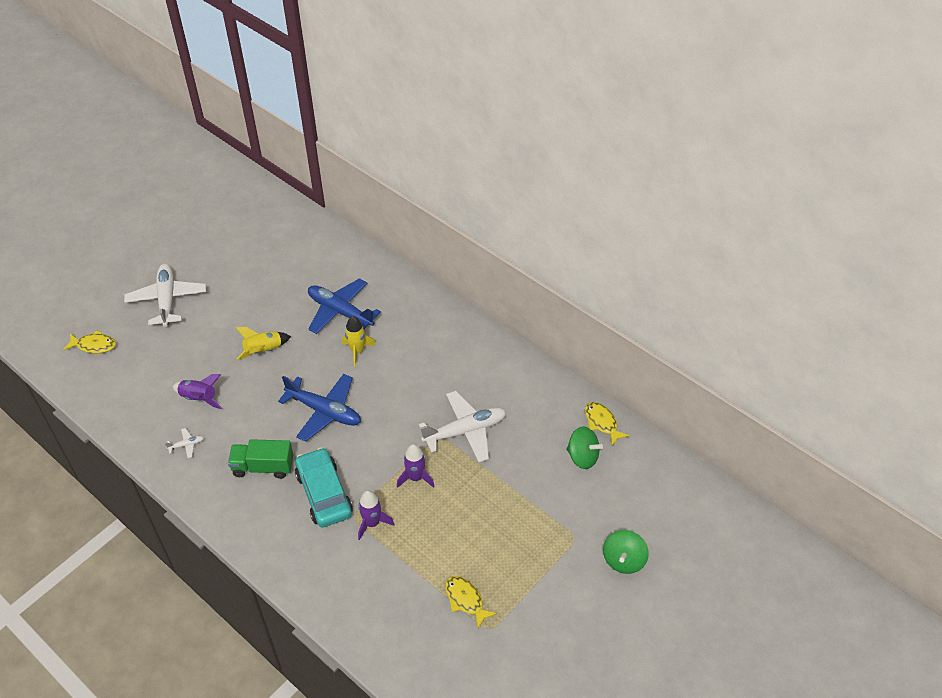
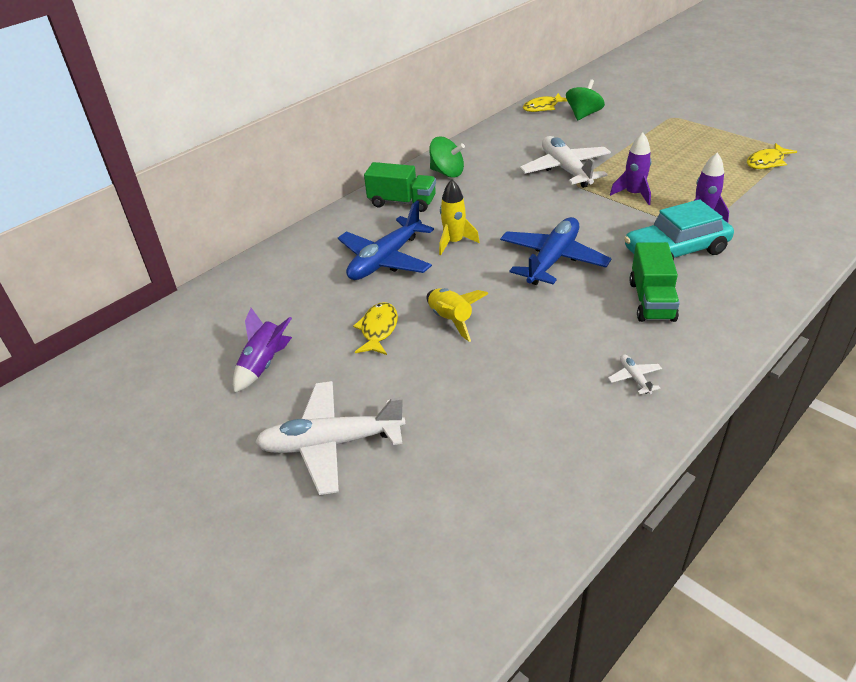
camera: 85 degrees left, 10 degrees down
(94, 345) = (432, 538): yellow fish -> yellow fish (378, 329)
(199, 398) = (545, 375): purple rocket -> purple rocket (264, 364)
(421, 317) = (402, 202): none -> green truck
(623, 560) = (686, 98): green spinning top -> green spinning top (447, 173)

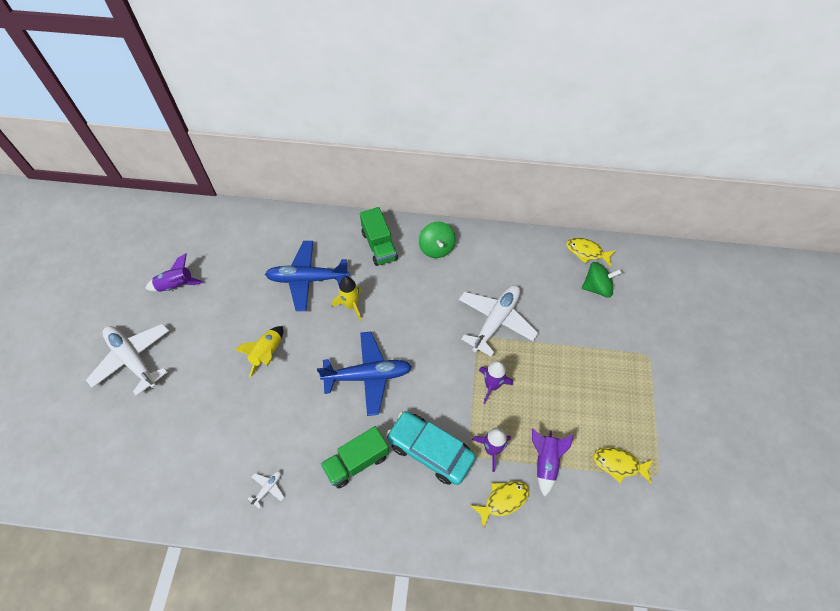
camera: 50 degrees right, 20 degrees up
(378, 329) = (236, 320): yellow fish -> yellow fish (503, 500)
(737, 194) = (545, 461): none -> purple rocket

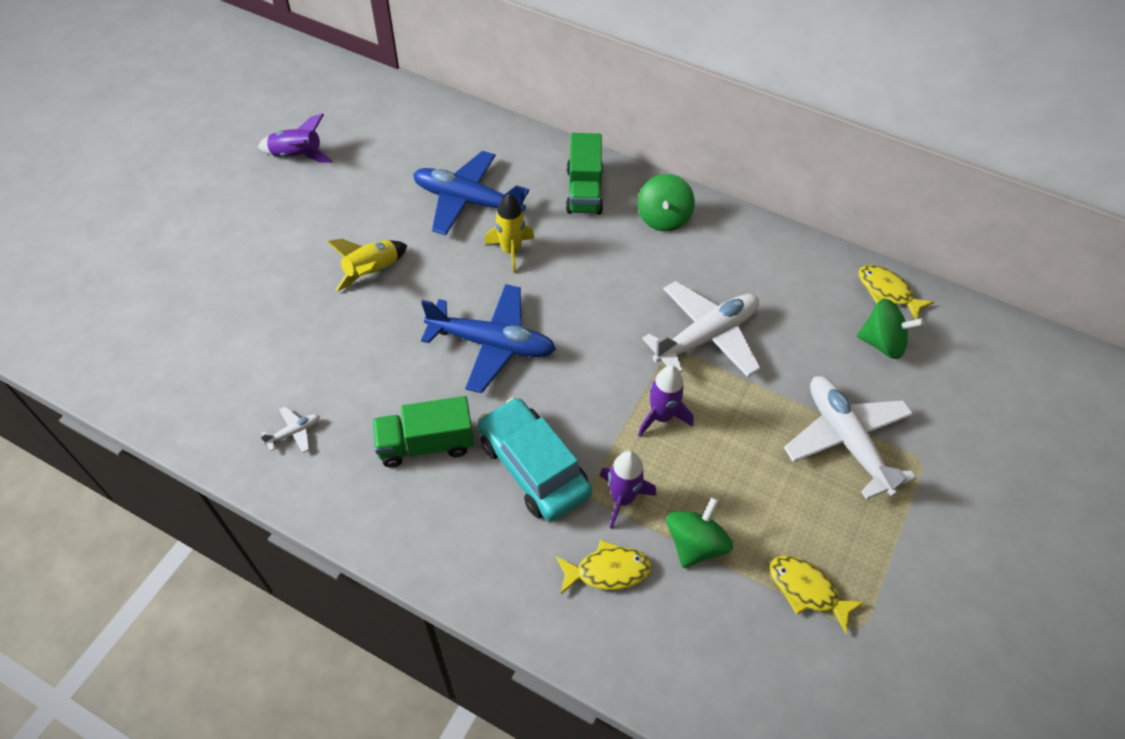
camera: 20 degrees right, 5 degrees down
(133, 359) = (203, 223): white plane -> white plane (846, 440)
(545, 461) = (695, 544): purple rocket -> green spinning top

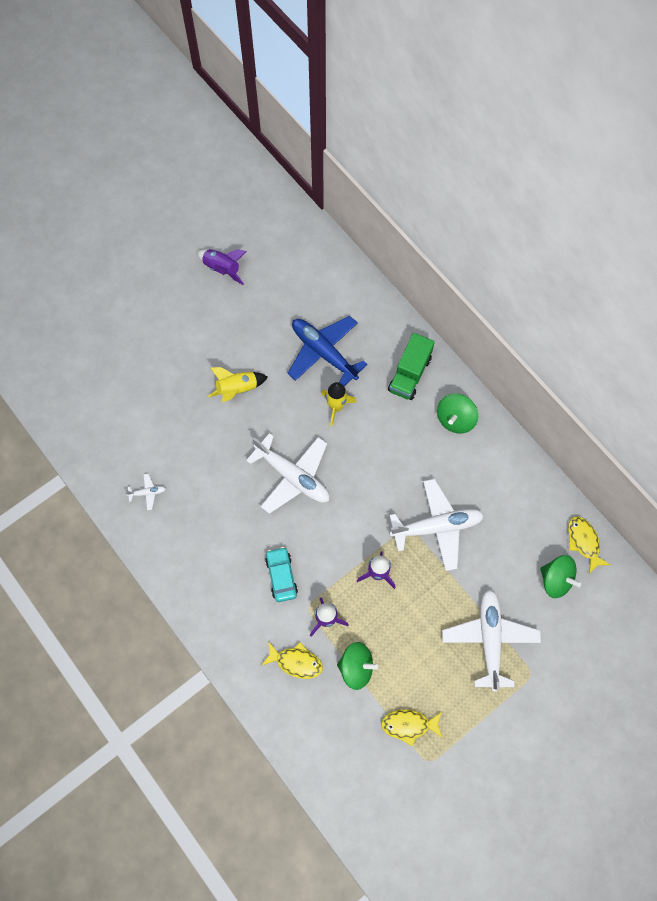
camera: 25 degrees right, 15 degrees up
(426, 444) = (223, 533): green truck -> none
(492, 344) = (293, 476): blue plane -> white plane
(533, 467) = (281, 576): turquoise car -> turquoise car, size x0.60
(695, 544) = (356, 667): green spinning top -> green spinning top turned 45 degrees clockwise
(807, 590) = (409, 725): yellow fish -> yellow fish turned 60 degrees counterclockwise

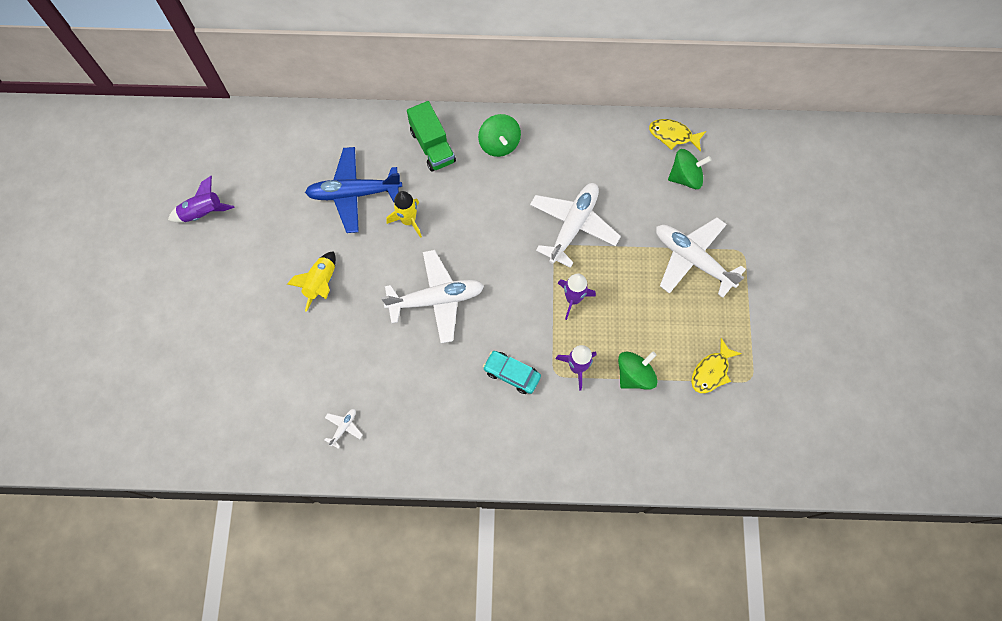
camera: 50 degrees left, 0 degrees up
(296, 662) = (592, 418): yellow fish -> none

